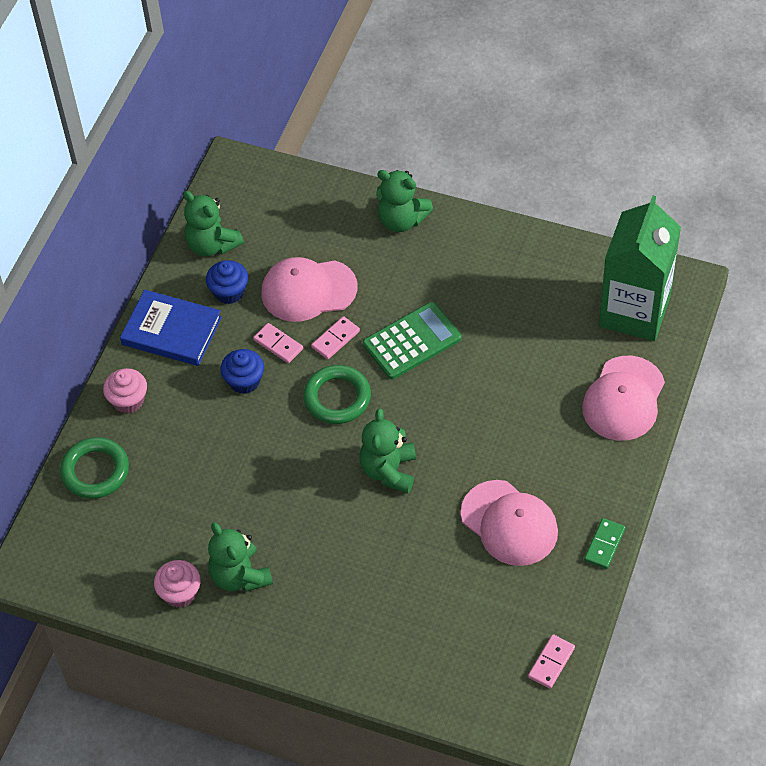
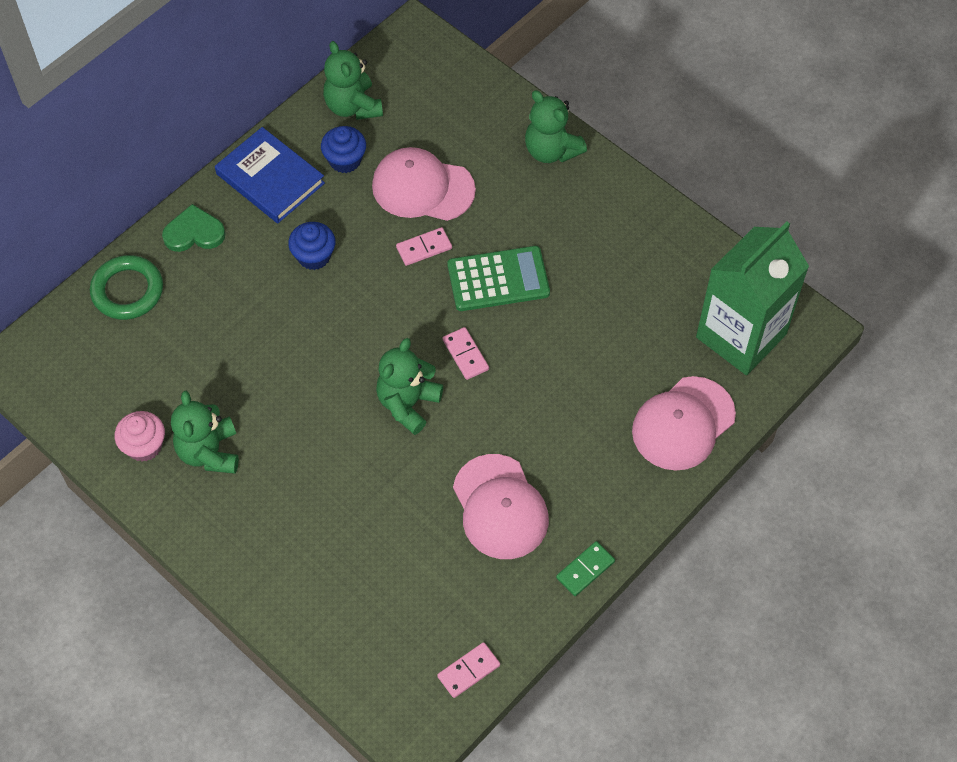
camera: 20 degrees right, 5 degrees up
(128, 400) = (194, 232): pink cupcake -> green heart
(278, 344) = (365, 232): pink domino -> pink domino (465, 355)
(337, 398) = (395, 308): green ring -> none

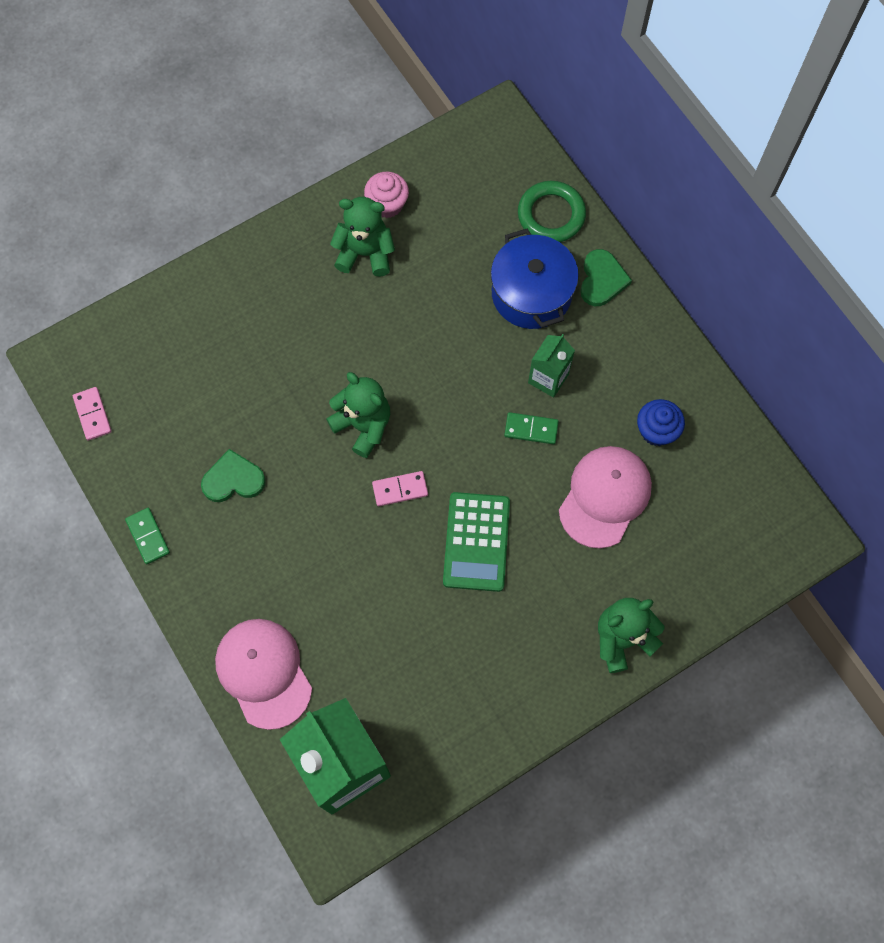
camera: 105 degrees right, 10 degrees up
(223, 289) = (531, 293): none -> blue pot
(270, 179) = (649, 357): blue book -> none
(314, 256) = (548, 378): blue cupcake -> green carton
(353, 106) = (724, 453): green teddy bear -> none
(371, 259) = (531, 429): none -> green domino
(424, 248) = (531, 481): pink domino -> none
(500, 507) = (233, 479): pink cap -> green heart

